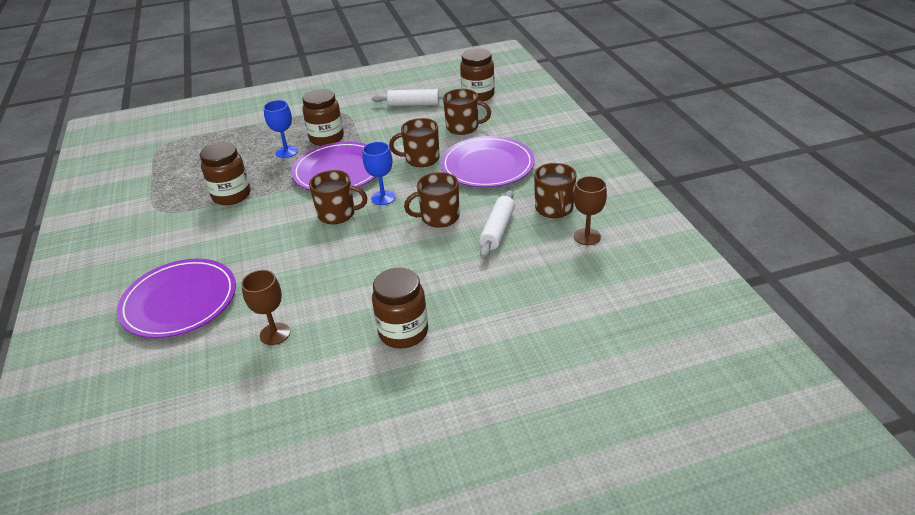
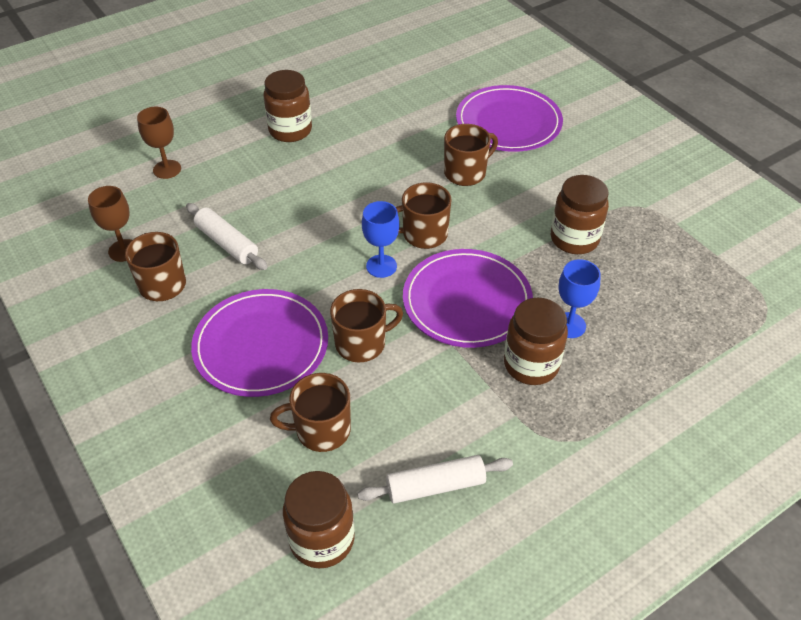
camera: 160 degrees right, 10 degrees up
(275, 334) = (400, 112): brown goblet -> brown goblet (167, 169)
(439, 217) = (300, 249): brown mug -> brown mug (466, 172)
(497, 230) = (227, 243): white rolling pin -> white rolling pin turned 45 degrees counterclockwise

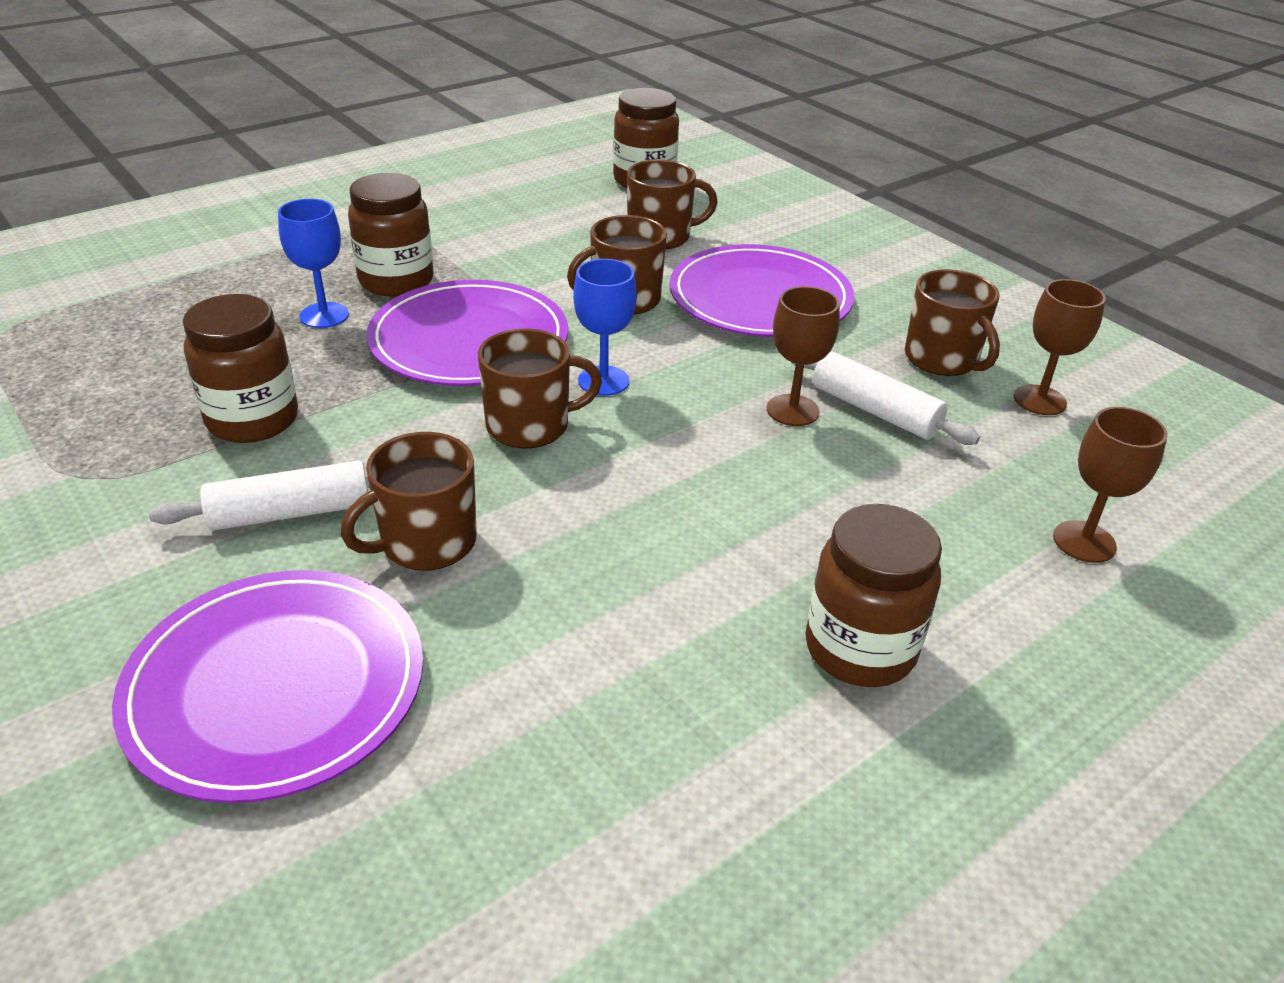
camera: 175 degrees right, 10 degrees down
(274, 244) = (792, 410): none -> brown goblet
(435, 486) = (532, 204): white rolling pin -> white rolling pin (291, 512)

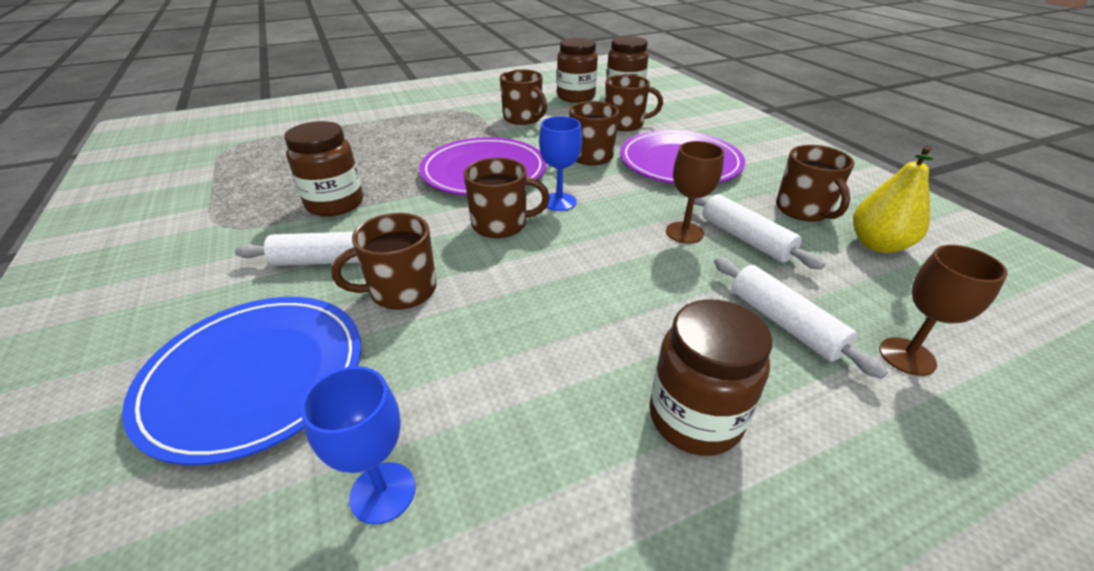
camera: 15 degrees right, 0 degrees up
(276, 687) = (255, 376): purple plate -> blue plate
(324, 315) = (405, 151): blue goblet -> blue goblet (383, 492)
(396, 281) = (455, 136): brown jar -> brown jar (576, 97)
(495, 237) = (523, 118): none -> brown mug
(942, 520) = (784, 323): none -> white rolling pin
(1040, 400) = (877, 244): brown goblet -> yellow pear

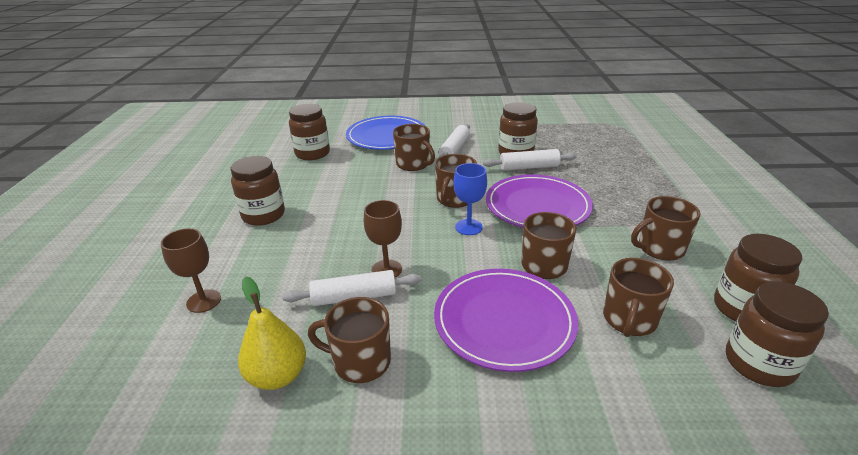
camera: 115 degrees right, 5 degrees down
(383, 492) = (312, 153): blue goblet -> brown jar
(401, 290) = (413, 164): brown mug -> brown mug turned 135 degrees clockwise
(784, 323) = (273, 268): white rolling pin -> white rolling pin (529, 167)

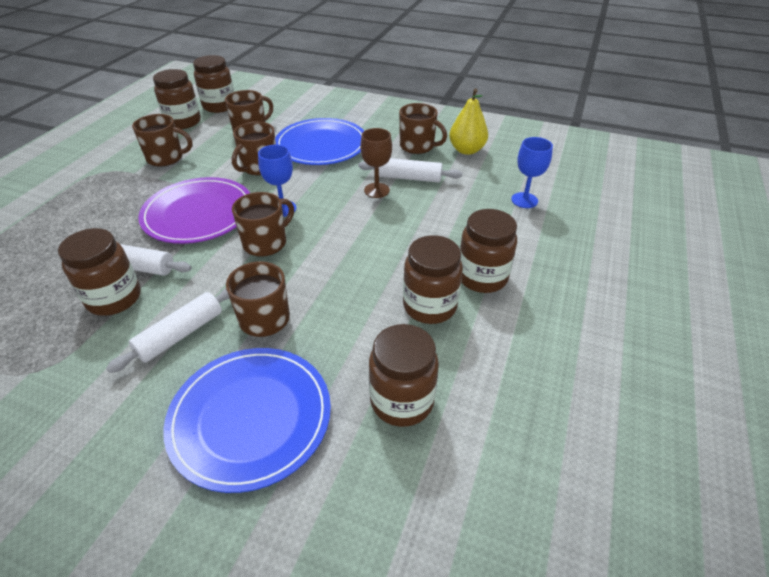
camera: 160 degrees left, 10 degrees up
(204, 301) = (524, 200): brown goblet -> blue goblet
(304, 191) = (429, 306): none -> brown jar
(504, 321) = (321, 145): purple plate -> blue plate

